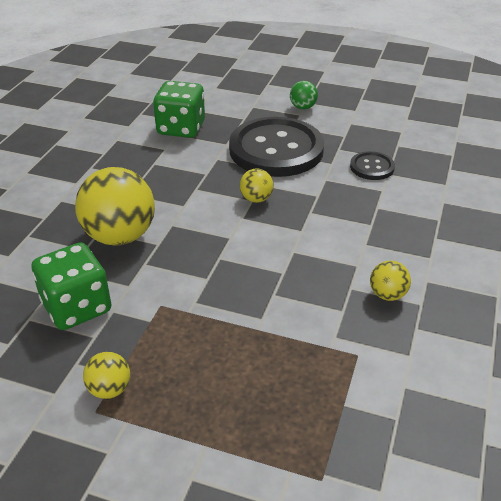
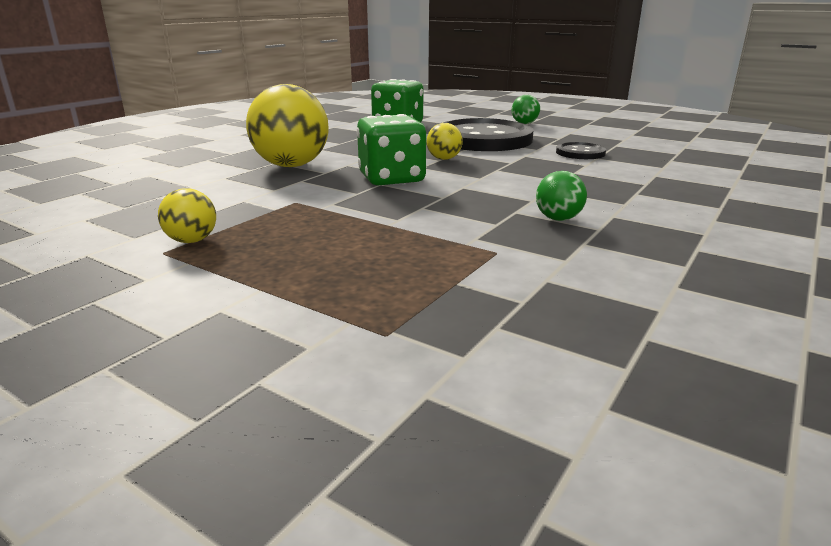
camera: 15 degrees right, 15 degrees down
(77, 307) = (211, 195): green dice -> green dice (392, 179)
(387, 295) = (558, 219): yellow ball -> green ball

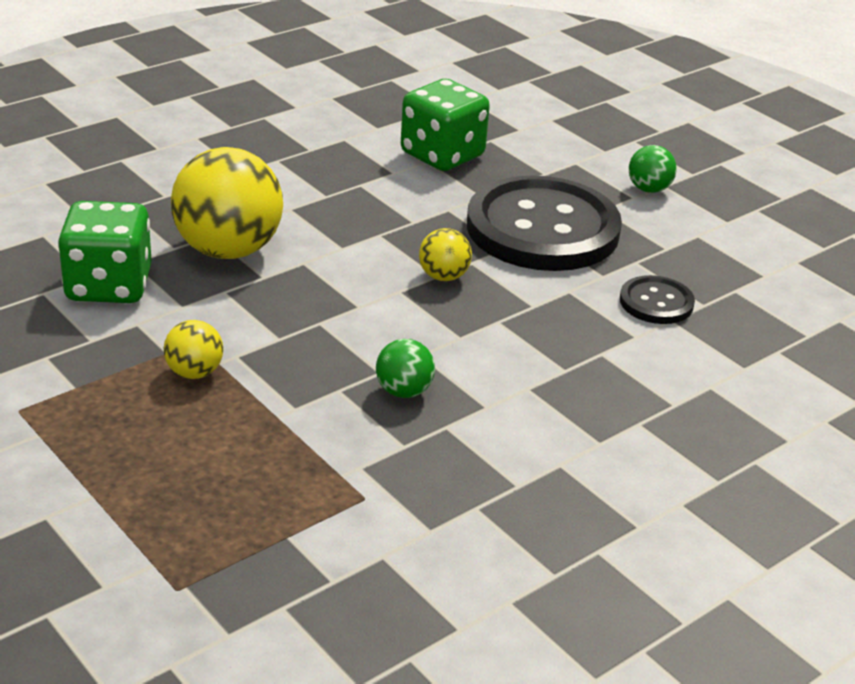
camera: 15 degrees right, 10 degrees up
(192, 241) = (53, 397): yellow ball -> yellow ball (194, 373)
(392, 179) = (340, 315): green dice -> green dice (109, 286)
(558, 219) = (484, 455): green ball -> green ball (404, 391)

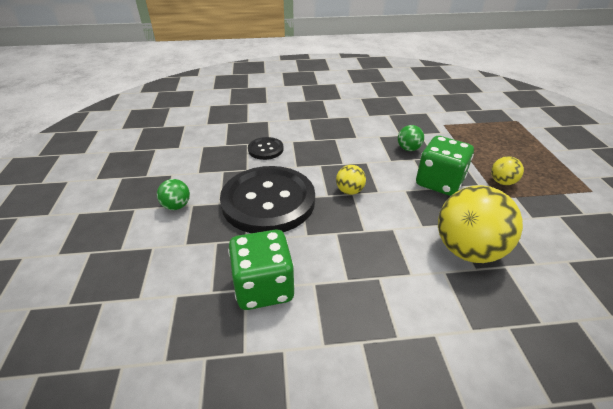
camera: 145 degrees left, 5 degrees up
(109, 286) = (552, 248): green dice -> green dice (439, 182)

